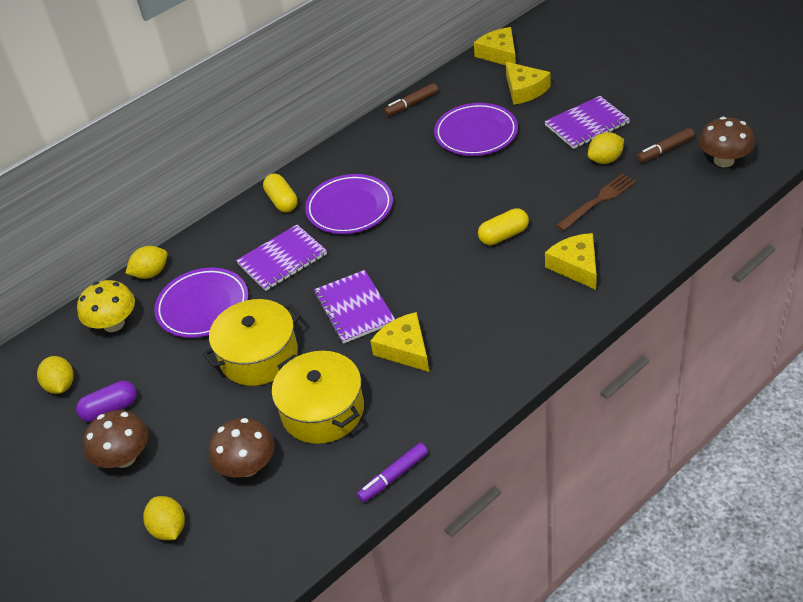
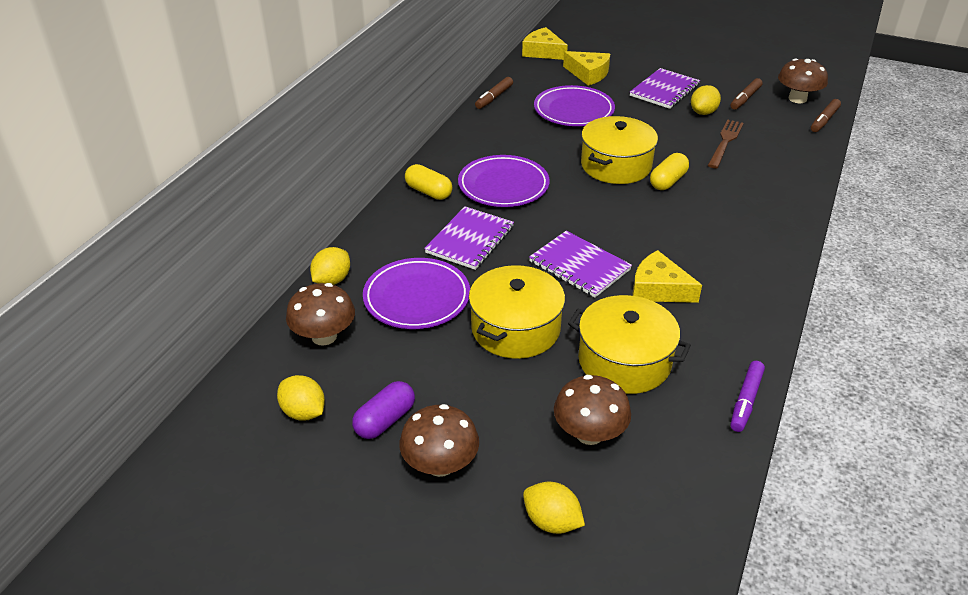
camera: 30 degrees left, 5 degrees down
(114, 324) = (324, 336): yellow mushroom -> brown mushroom
(468, 207) = (616, 165): none -> yellow pot
(576, 266) = (751, 192): yellow cheese -> none
(729, 194) = (824, 120): none -> brown marker

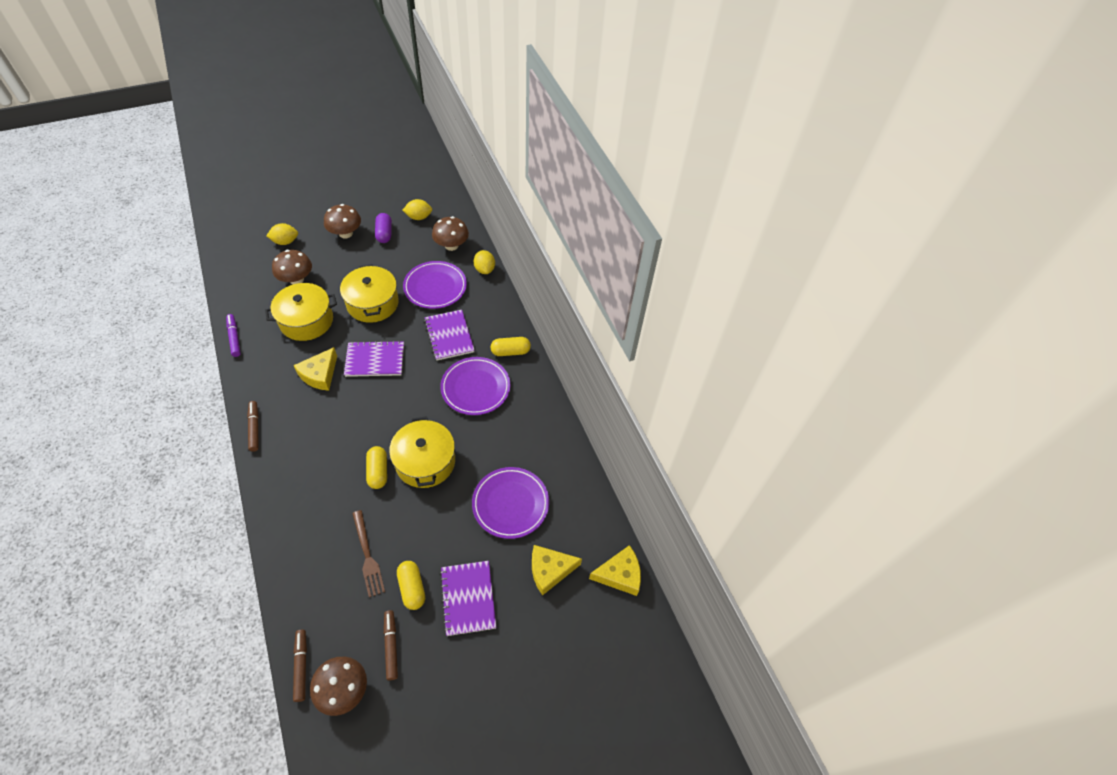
camera: 130 degrees right, 15 degrees up
(494, 97) = (580, 472): brown marker -> brown marker (254, 428)
(658, 289) = (320, 374): yellow cheese -> yellow cheese turned 135 degrees clockwise
(703, 112) = (412, 588): yellow lemon -> yellow capsule

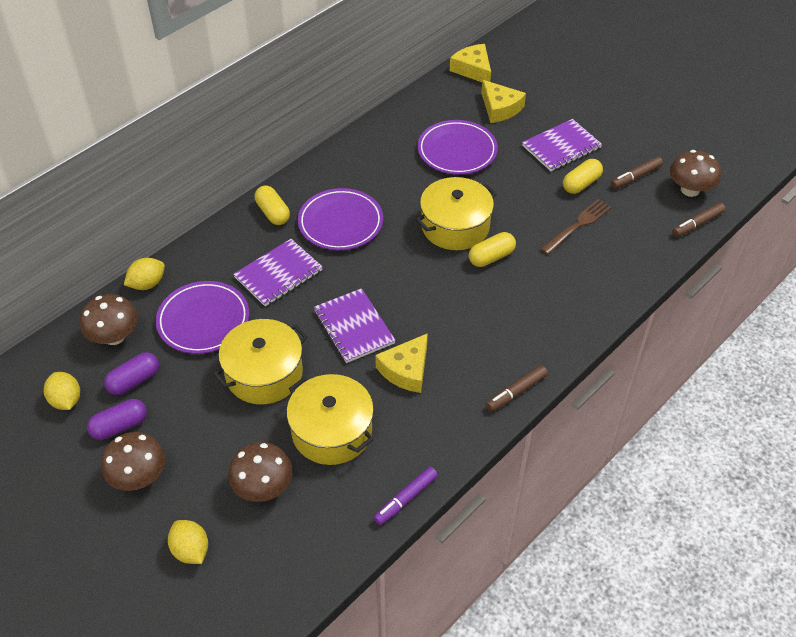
camera: 110 degrees left, 5 degrees down
(320, 374) = (406, 370): yellow cheese -> yellow cheese turned 120 degrees clockwise
(411, 246) = (134, 381): none -> purple capsule

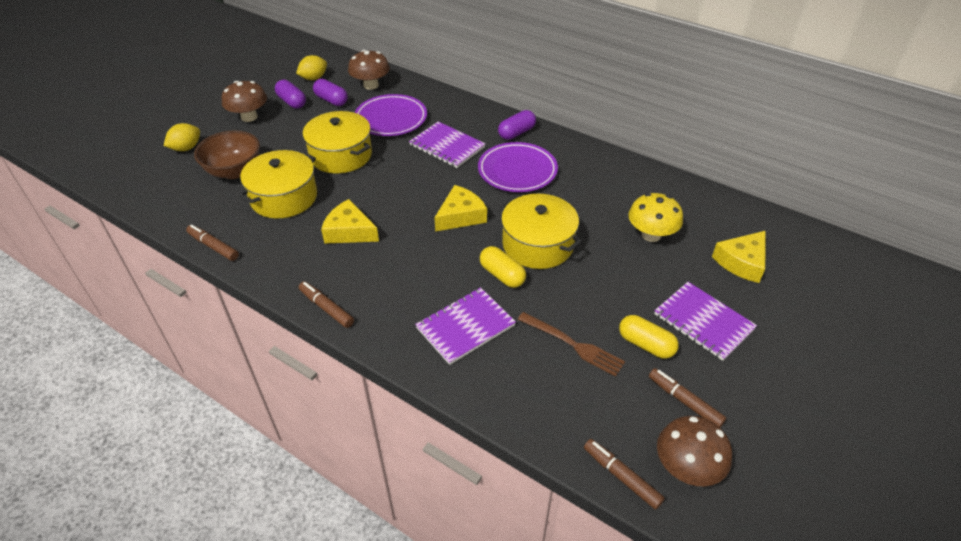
camera: 80 degrees right, 5 degrees down
(147, 284) = (423, 89): yellow lemon -> none
(263, 487) = (234, 171): brown mushroom -> brown bowl
(273, 213) = (516, 133): yellow capsule -> purple capsule
(354, 327) = (395, 195): purple notebook -> purple notebook (465, 327)
(405, 499) = (213, 246): purple marker -> brown marker
(457, 151) = (651, 235): purple plate -> yellow mushroom
(473, 69) = (796, 234): yellow cheese -> yellow cheese (461, 216)

